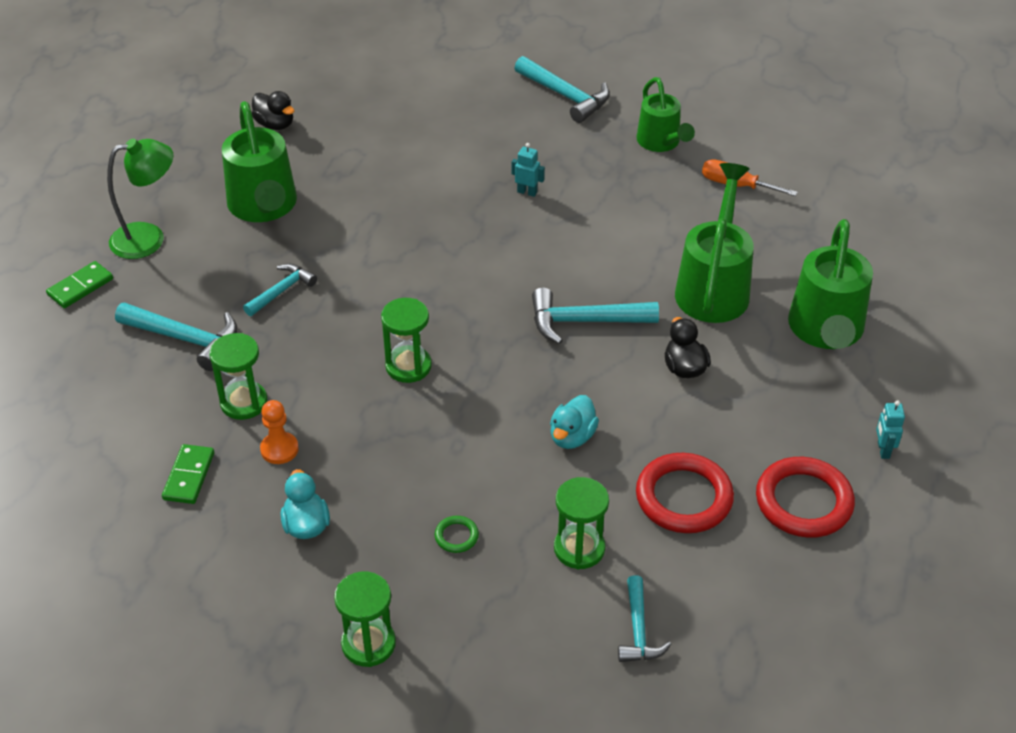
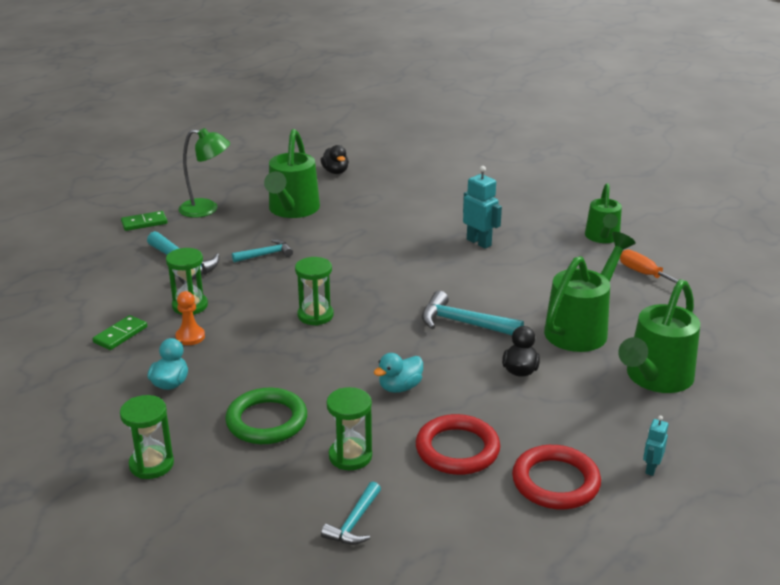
camera: 25 degrees right, 15 degrees down
(456, 536) = (267, 421): green ring -> green ring, size x2.25
(527, 192) = (479, 242): turquoise robot -> turquoise robot, size x1.73
(566, 96) = (549, 198): turquoise hammer -> none

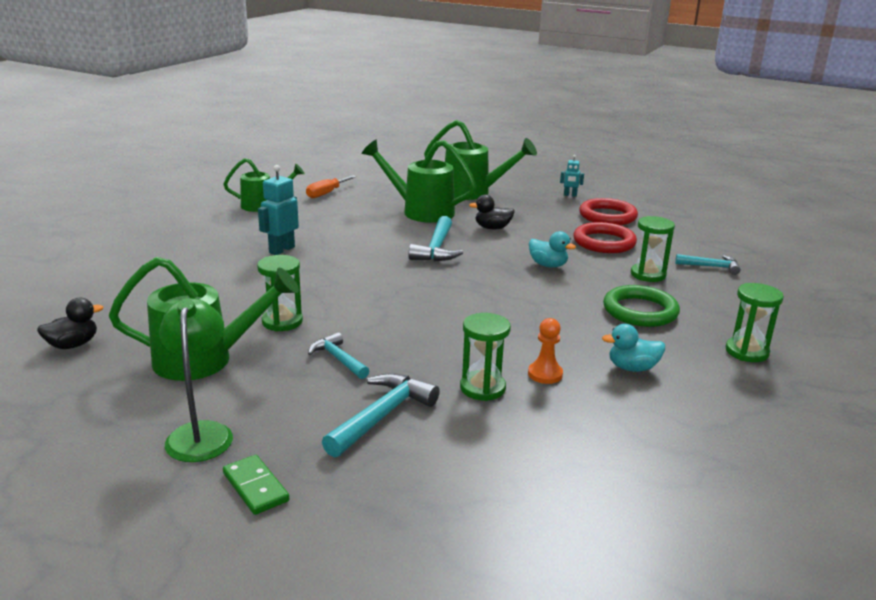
camera: 105 degrees left, 5 degrees down
(120, 335) = (573, 423): green domino -> none
(315, 315) = (460, 311): green hourglass -> green hourglass (282, 322)

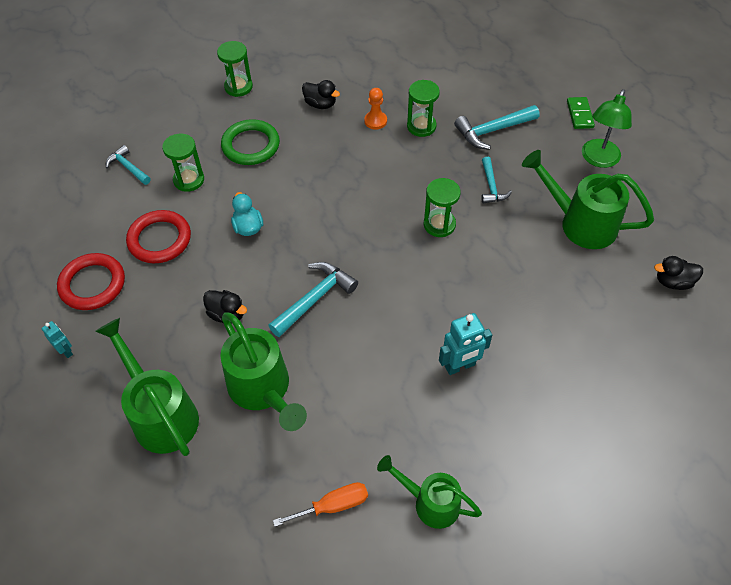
camera: 145 degrees left, 30 degrees up
(282, 322) = (510, 244): green hourglass -> green hourglass (439, 224)
(632, 368) = (320, 104): turquoise duck -> black duck

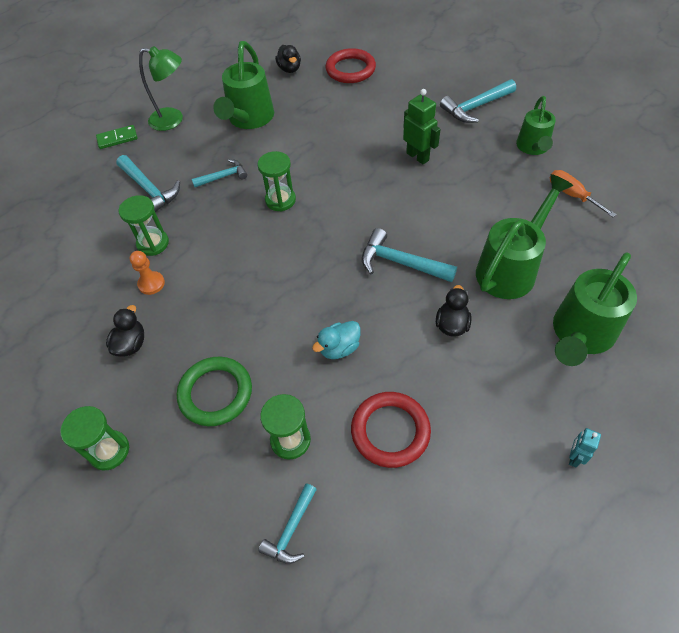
camera: 105 degrees left, 0 degrees up
(92, 284) = (482, 475): red ring -> red ring (350, 69)
(460, 366) = (417, 156): turquoise robot -> green robot
(533, 468) = (475, 107): none -> turquoise hammer

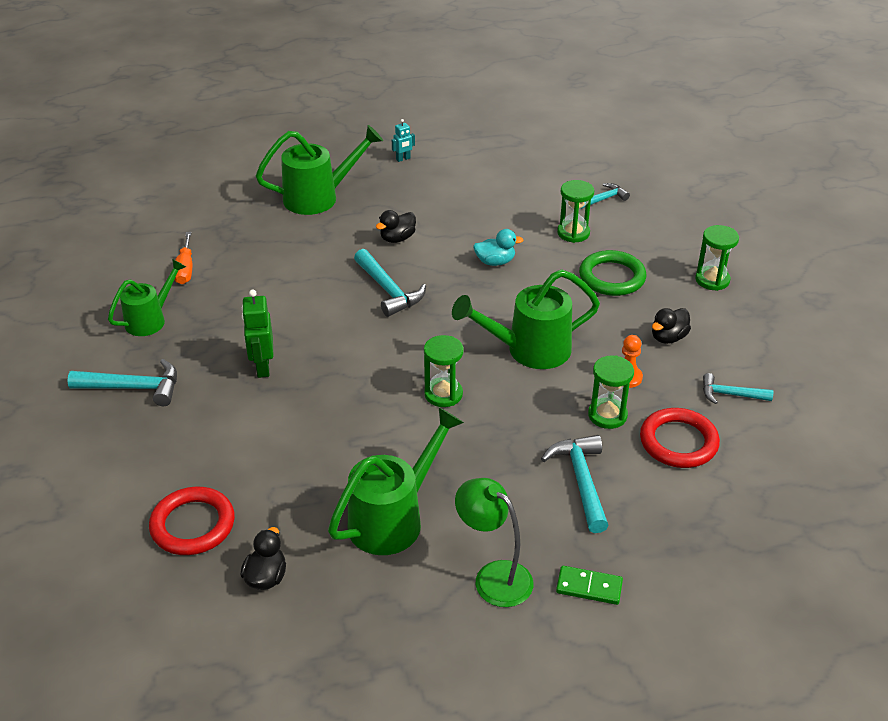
camera: 150 degrees left, 15 degrees down
(223, 176) = (484, 453): turquoise hammer -> turquoise hammer (730, 394)
(390, 431) = (501, 210): red ring -> red ring (678, 442)
(510, 268) = (309, 248): green watering can -> green watering can (529, 350)

